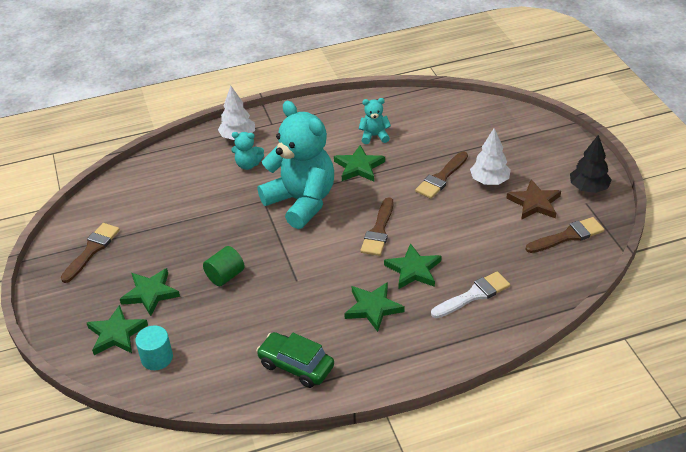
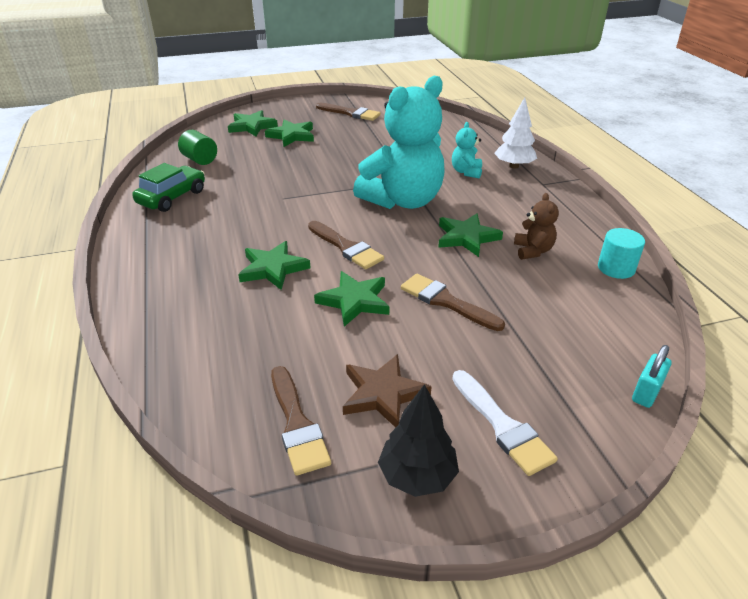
camera: 90 degrees right, 5 degrees down
(157, 358) = (218, 141): turquoise cylinder -> turquoise cylinder (616, 268)
(225, 276) = (301, 164): green cylinder -> green cylinder (200, 160)
(373, 308) = (225, 239): green star -> green star (354, 301)
(374, 136) = (533, 251): turquoise teddy bear -> brown teddy bear
(378, 231) = (346, 247): brown brush -> brown brush turned 150 degrees counterclockwise
(473, 295) = (212, 311): white brush -> white brush (502, 426)
(489, 181) = (439, 348): white tree -> none
(508, 108) = (646, 393): none -> turquoise padlock

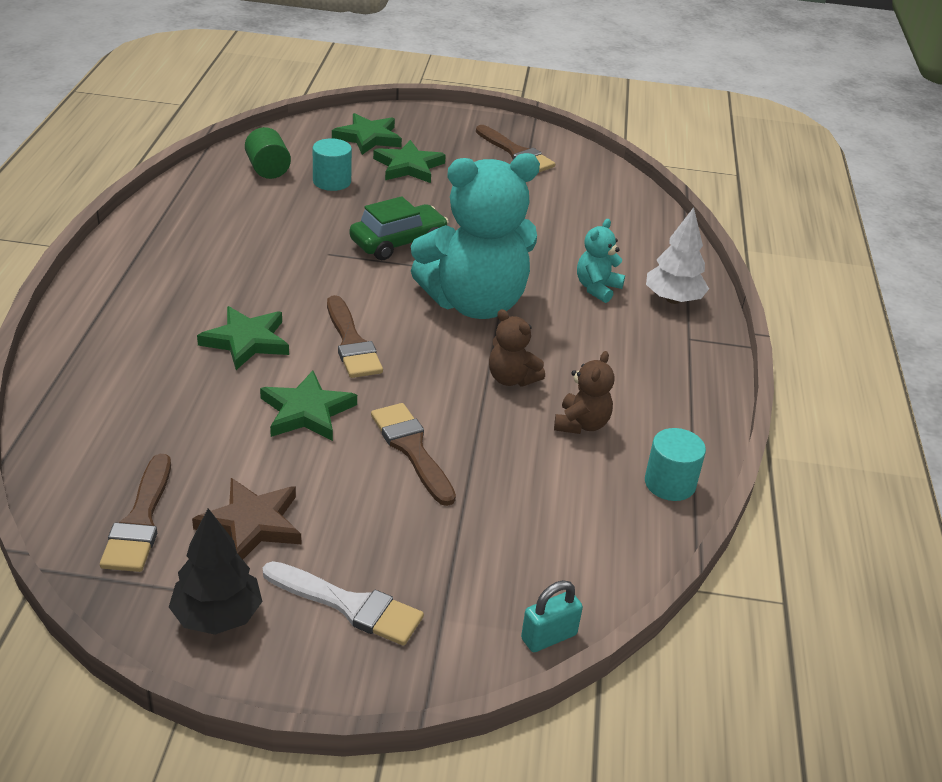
camera: 20 degrees right, 0 degrees up
(172, 197) = (200, 213): green car -> green car (398, 242)
(249, 156) = (332, 181): none -> turquoise cylinder
(466, 237) = (511, 379): green star -> brown teddy bear
(502, 426) = (349, 605): white brush -> white brush turned 60 degrees counterclockwise

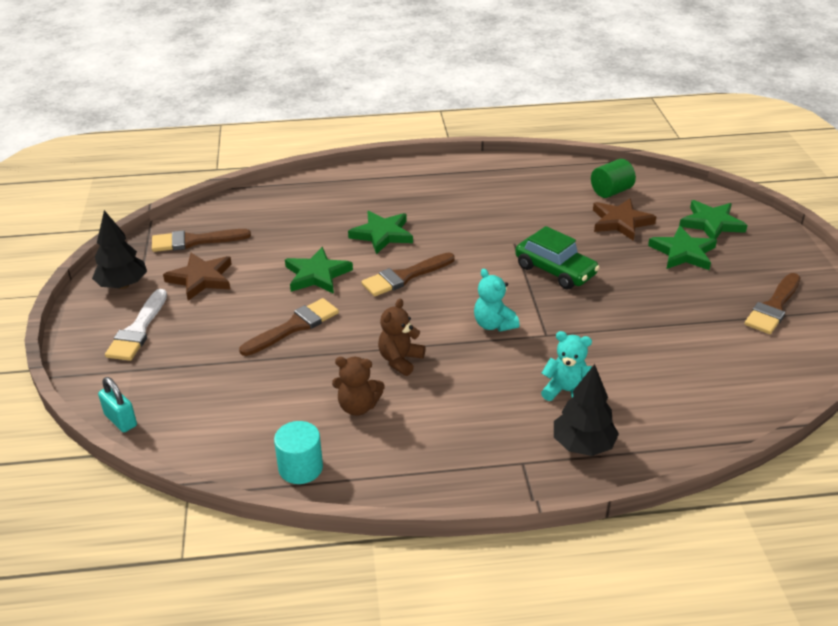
camera: 80 degrees right, 0 degrees up
(332, 181) = (620, 222): turquoise cylinder -> brown star
(475, 303) = (494, 324): turquoise teddy bear -> turquoise teddy bear, size x0.43
(673, 299) = (583, 445): white tree -> black tree

